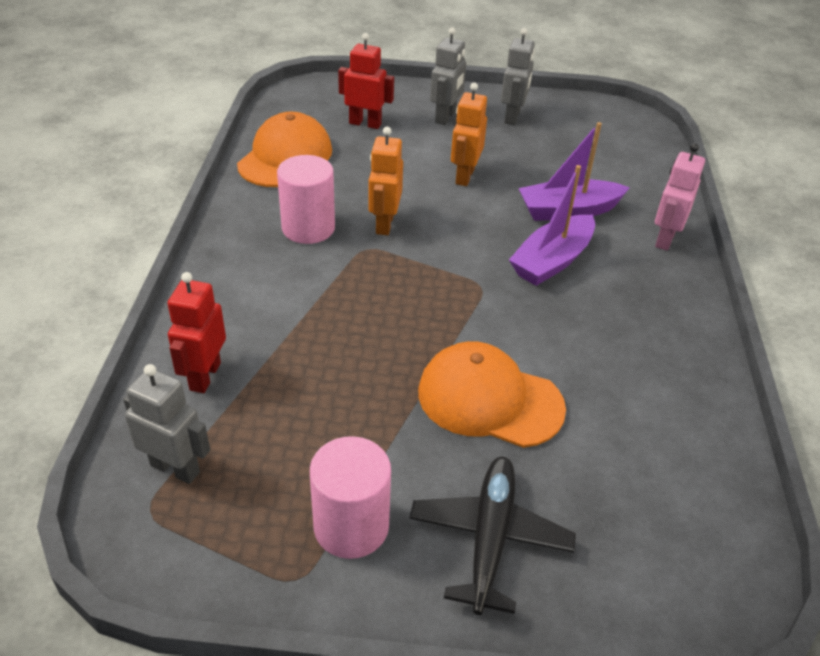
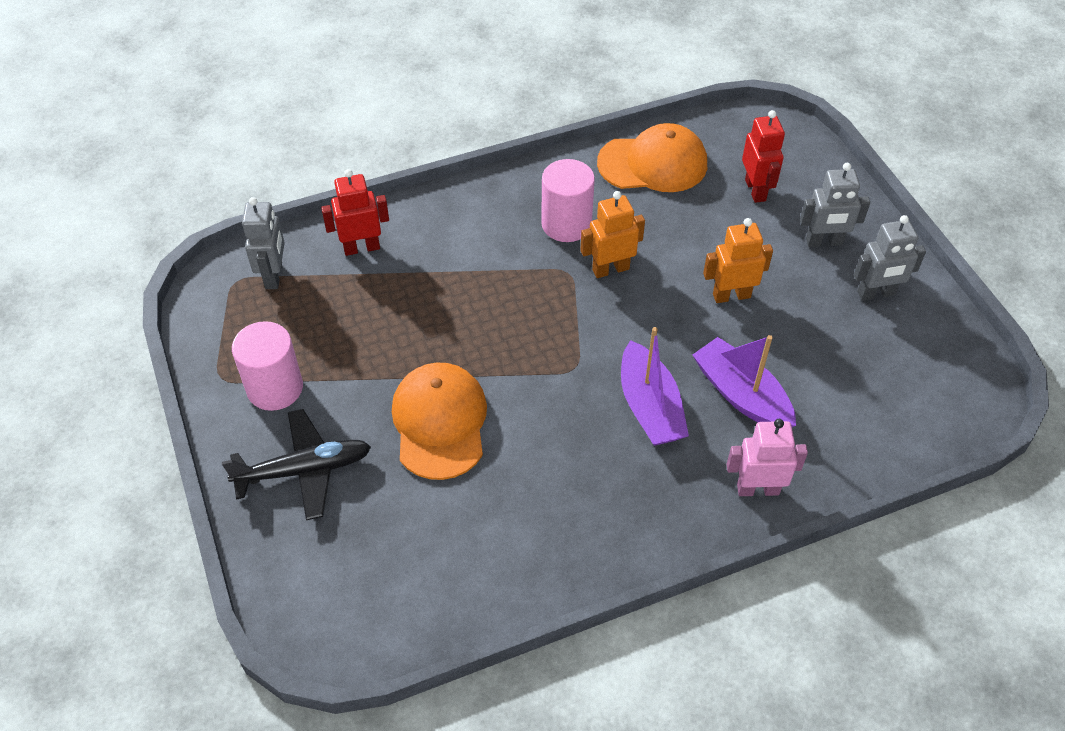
camera: 65 degrees right, 10 degrees up
(552, 261) = (649, 407): purple boat -> purple boat turned 120 degrees counterclockwise

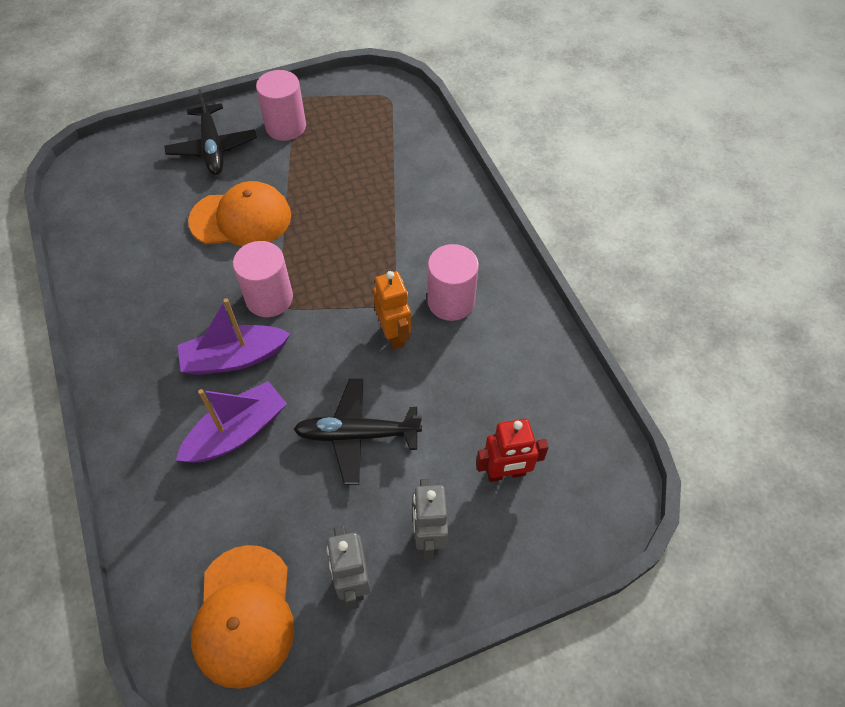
camera: 90 degrees right, 5 degrees up
(274, 275) = (392, 116): grey robot -> none
(361, 247) = (421, 163): red robot -> none
(565, 382) = (269, 298): none -> pink cylinder
(653, 163) = (538, 377): orange cap -> orange cap (244, 615)
(731, 295) = (357, 435): orange robot -> black plane
(757, 489) = (136, 435): pink robot -> none

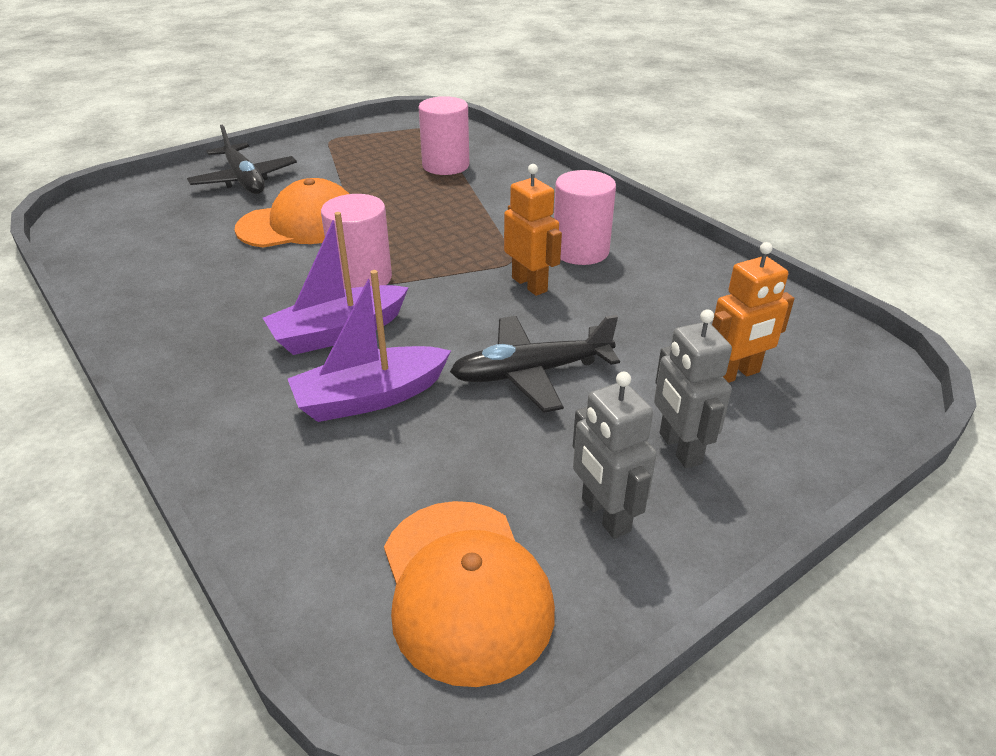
camera: 15 degrees left, 20 degrees down
(237, 432) = (370, 397): purple boat -> purple boat turned 150 degrees counterclockwise
(286, 127) = (325, 157): pink cylinder -> pink cylinder (445, 165)
(506, 473) = (735, 374): red robot -> orange robot

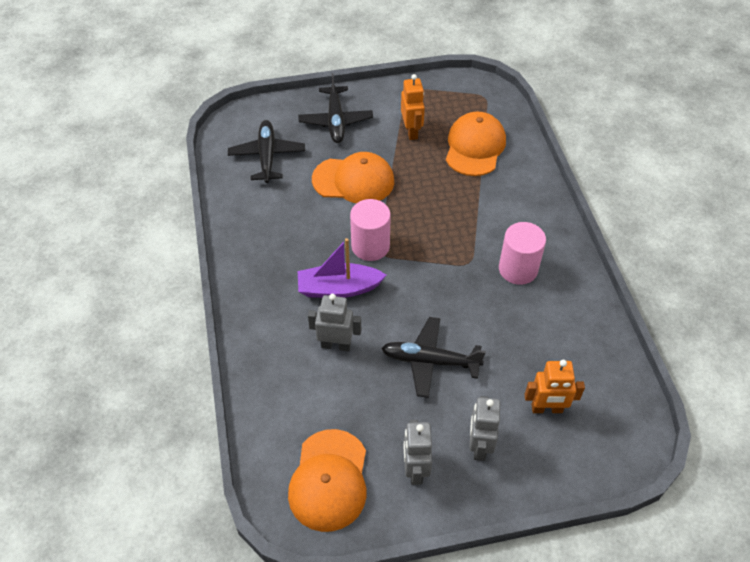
camera: 25 degrees right, 15 degrees up
(155, 229) = (267, 156): none -> black plane
(370, 397) = (336, 345): purple boat -> grey robot
(445, 165) = (475, 147): pink cylinder -> orange cap
(530, 284) = (468, 288): orange robot -> orange robot (411, 131)

